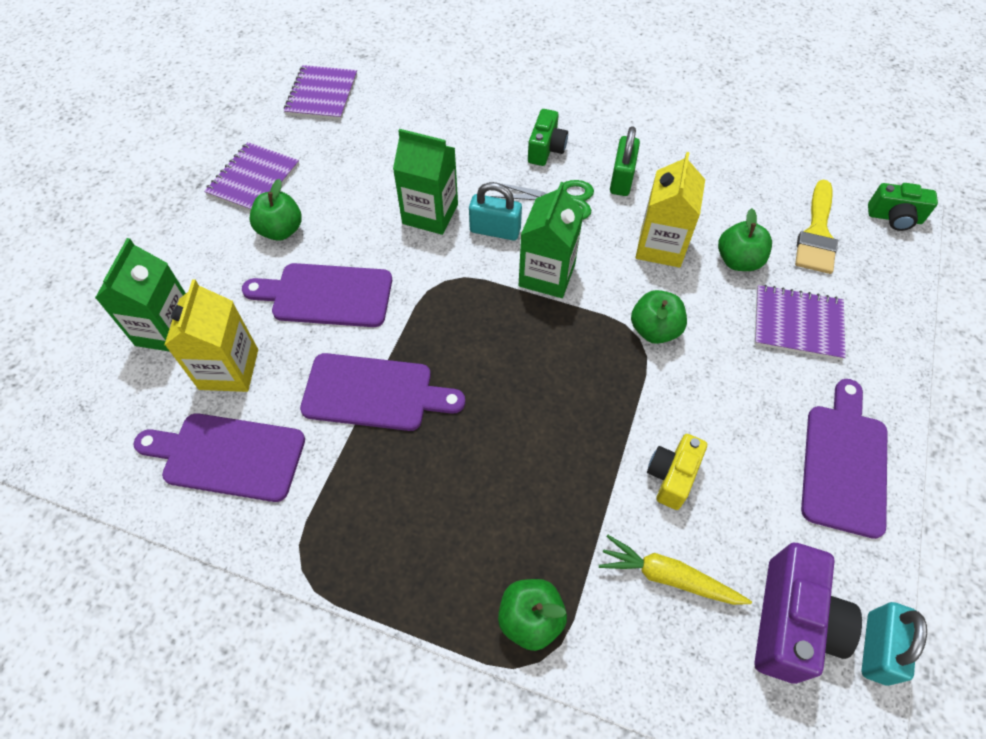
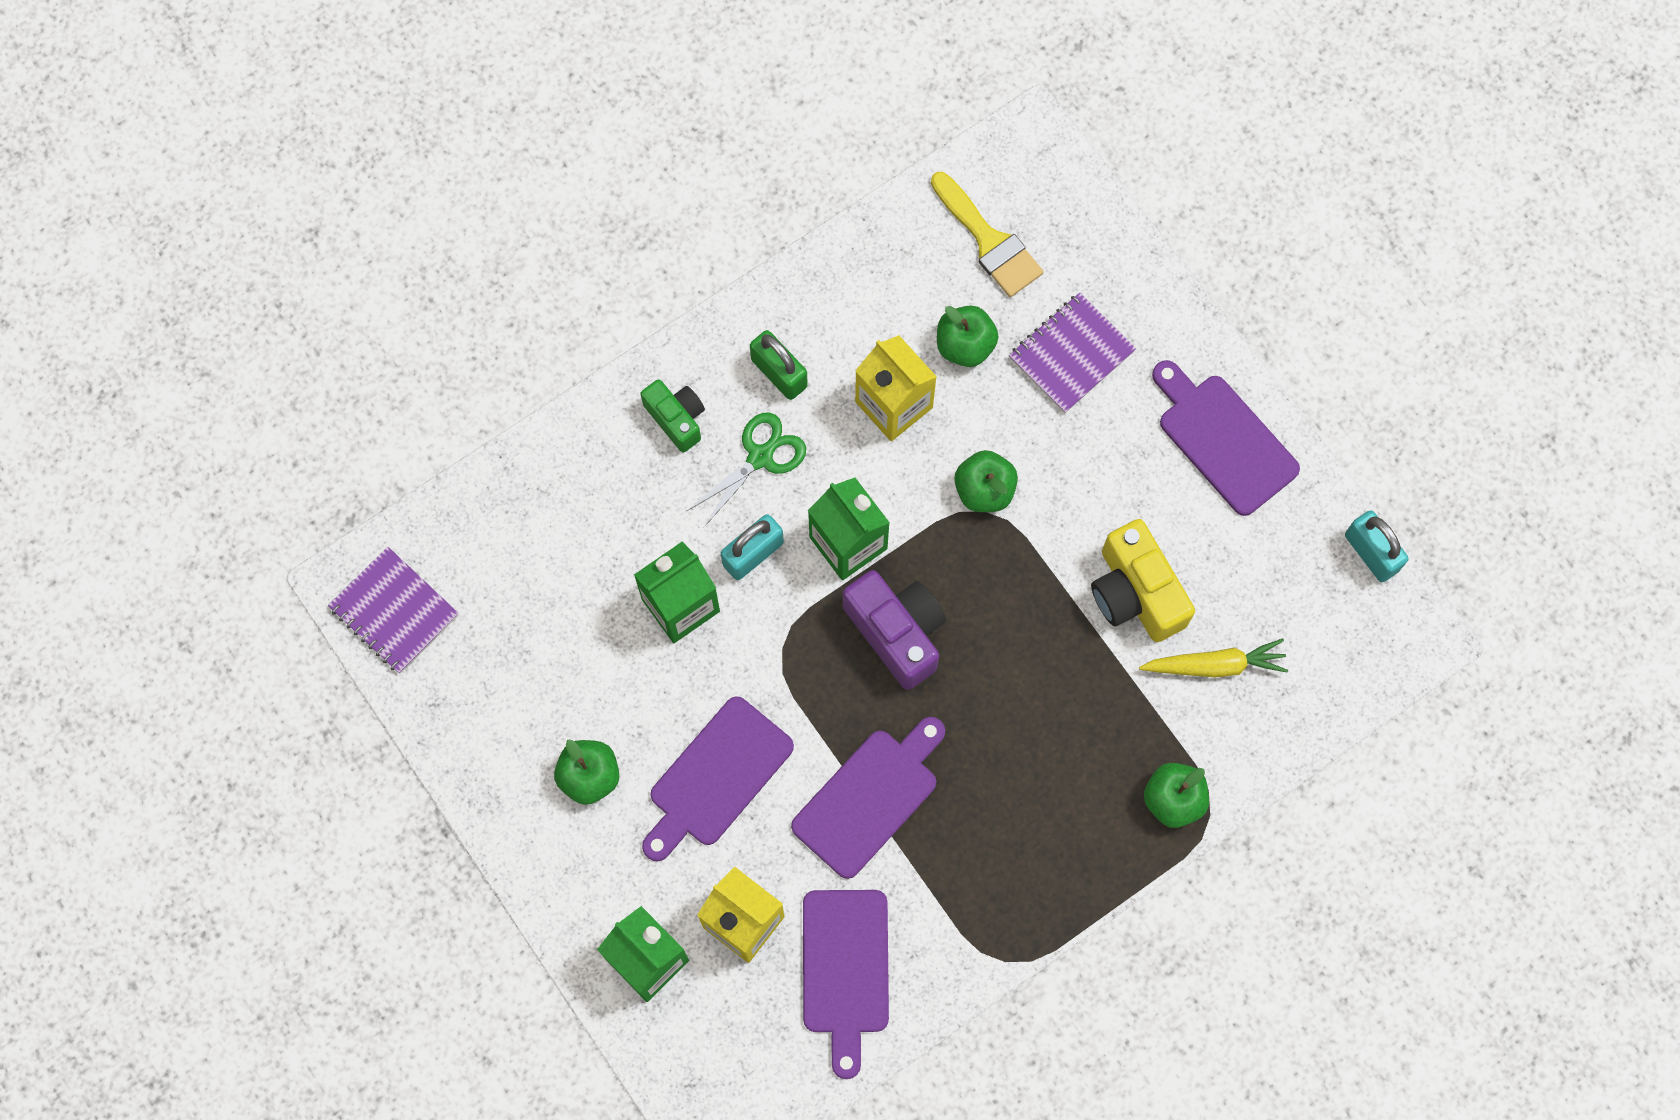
camera: 55 degrees left, 15 degrees up
(227, 456) = (845, 970): purple cutting board -> purple cutting board turned 45 degrees counterclockwise
(253, 180) = (487, 766): purple notebook -> none
(668, 577) = (1215, 665): yellow carrot -> yellow carrot turned 150 degrees counterclockwise
(672, 476) = (1135, 593): yellow camera -> yellow camera, size x1.60
(791, 622) = (1312, 599): purple camera -> purple camera (897, 632)
(894, 218) = (1025, 149): green camera -> none

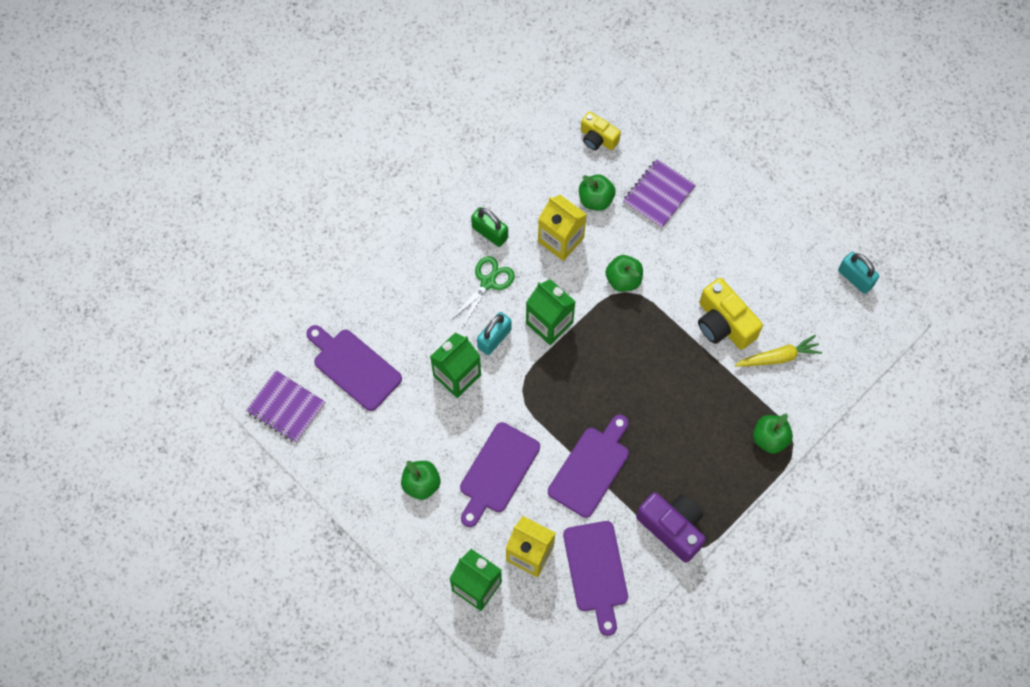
camera: 10 degrees left, 5 degrees down
(676, 418) = (434, 268): green camera -> none
(897, 632) = (588, 369): purple camera -> purple camera (672, 528)
(988, 241) = (598, 138): yellow brush -> yellow camera
(1223, 439) = (756, 228): purple cutting board -> purple cutting board (354, 367)

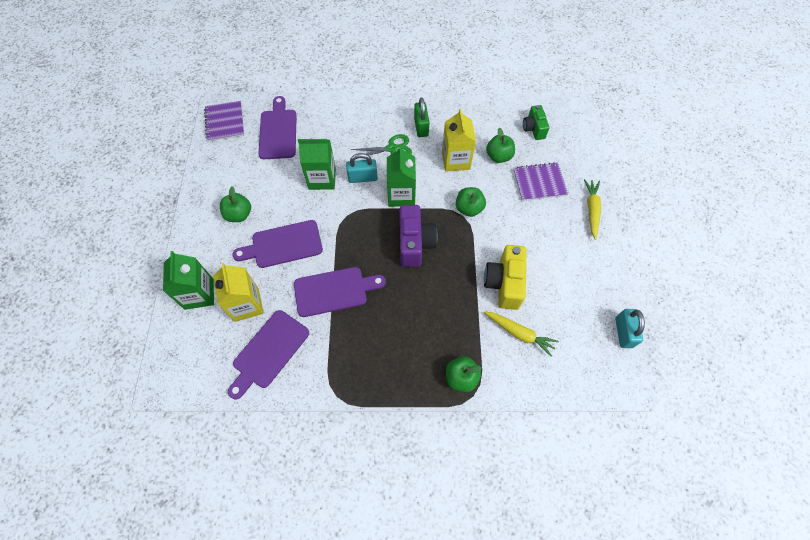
camera: 45 degrees right, 5 degrees down
(598, 138) = (533, 129): yellow camera -> green camera
(672, 528) = (340, 371): purple camera -> purple camera (415, 243)
(729, 182) = (591, 210): none -> yellow carrot

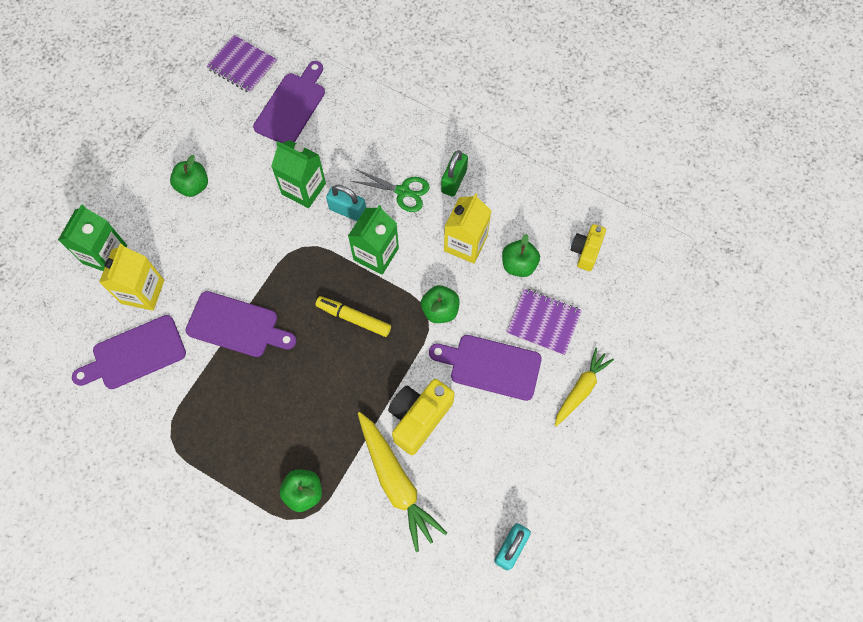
camera: 30 degrees right, 5 degrees up
(225, 122) = (242, 66): purple notebook -> purple notebook turned 75 degrees counterclockwise
(283, 245) = (217, 245): purple cutting board -> purple cutting board (490, 366)
(415, 243) = (353, 318): purple camera -> yellow marker
(519, 333) = (396, 482): yellow carrot -> yellow carrot, size x1.56
(533, 129) = (586, 251): green camera -> yellow camera

